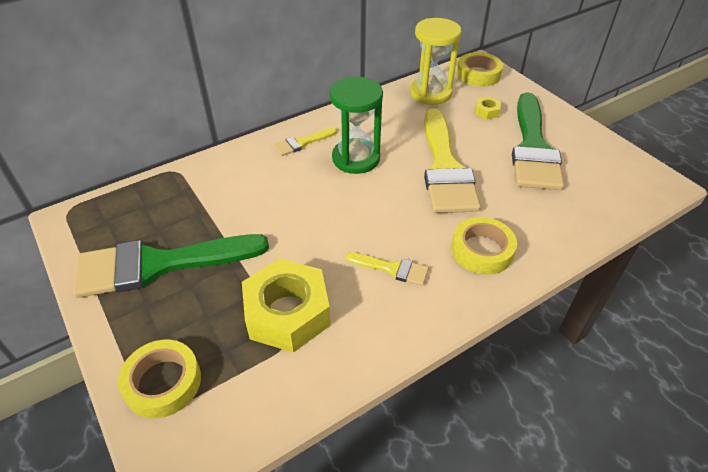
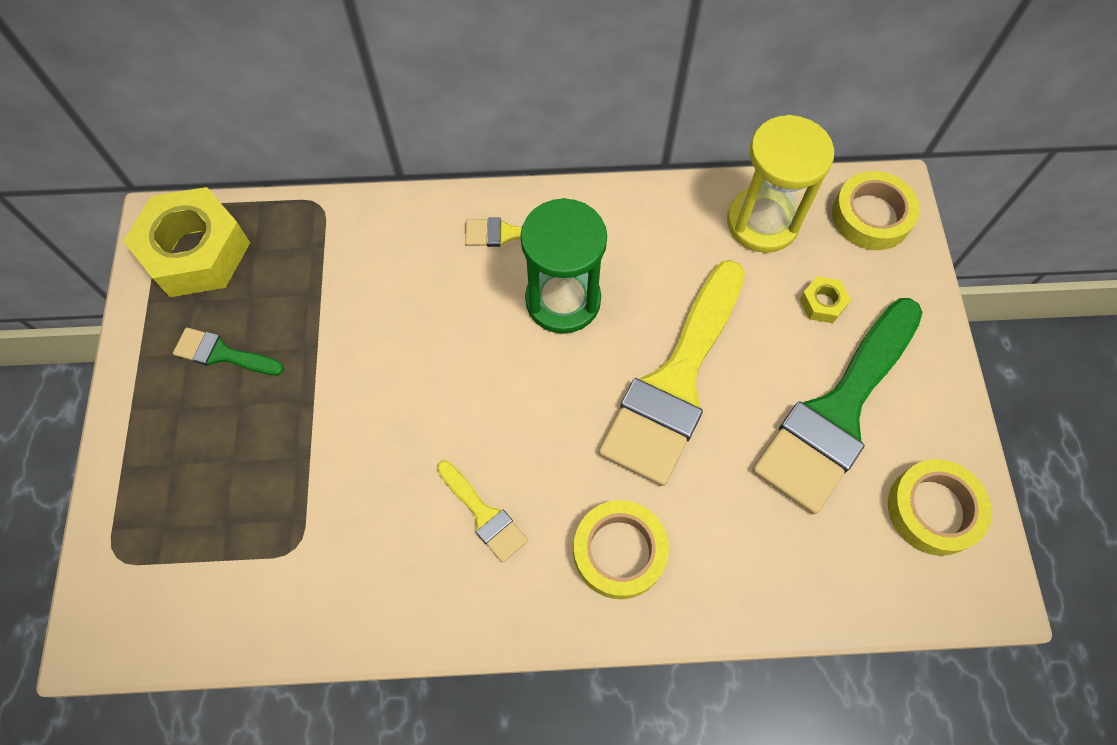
camera: 30 degrees right, 20 degrees up
(159, 264) = (222, 354): green brush -> green brush, size x0.44
(163, 382) = (143, 525): yellow tape -> yellow tape (933, 510)
(287, 313) = (321, 509): yellow nut -> yellow nut (196, 252)

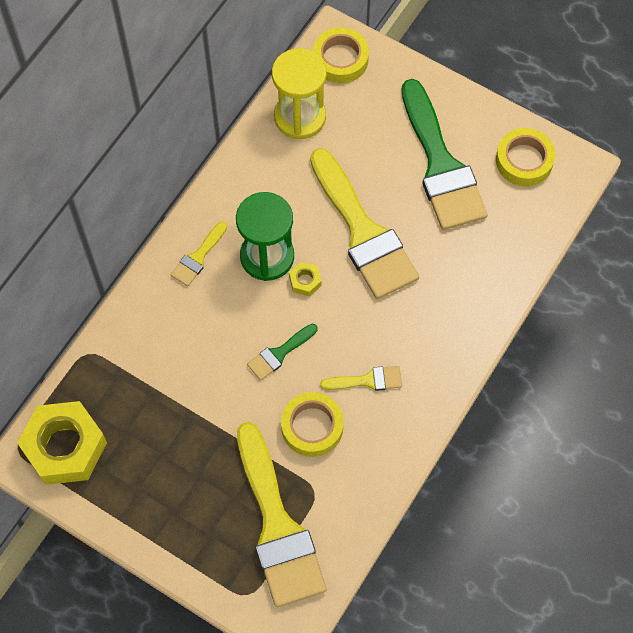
camera: 55 degrees left, 0 degrees up
(222, 354) = (155, 468): green brush -> green brush (279, 353)
(224, 534) = (277, 526): none -> yellow brush
(619, 551) = (437, 325): yellow tape -> yellow tape (312, 427)
(822, 303) = (374, 124): yellow nut -> yellow nut (305, 281)

